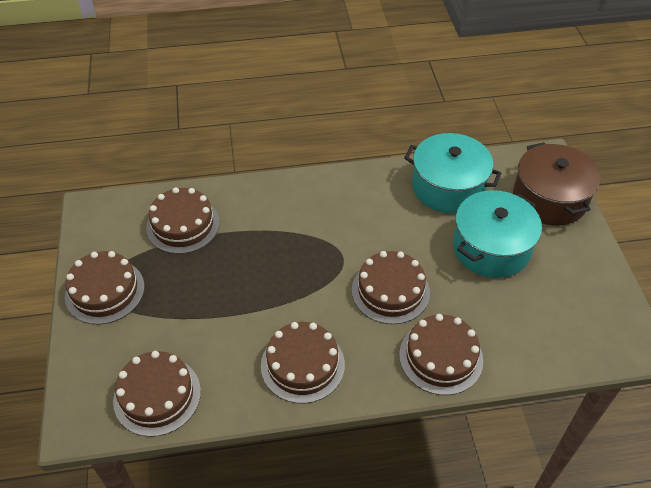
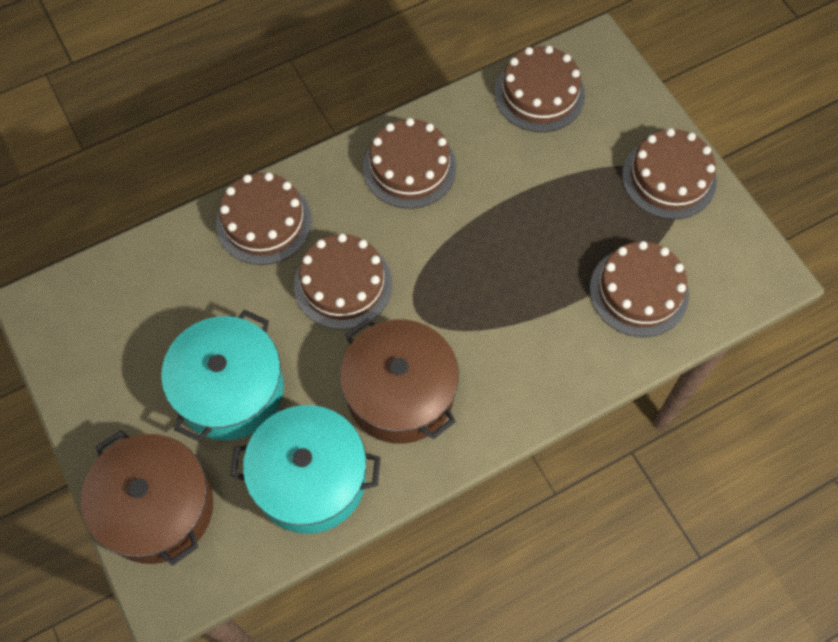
camera: 160 degrees right, 15 degrees up
(374, 214) = (400, 393): none -> brown pot

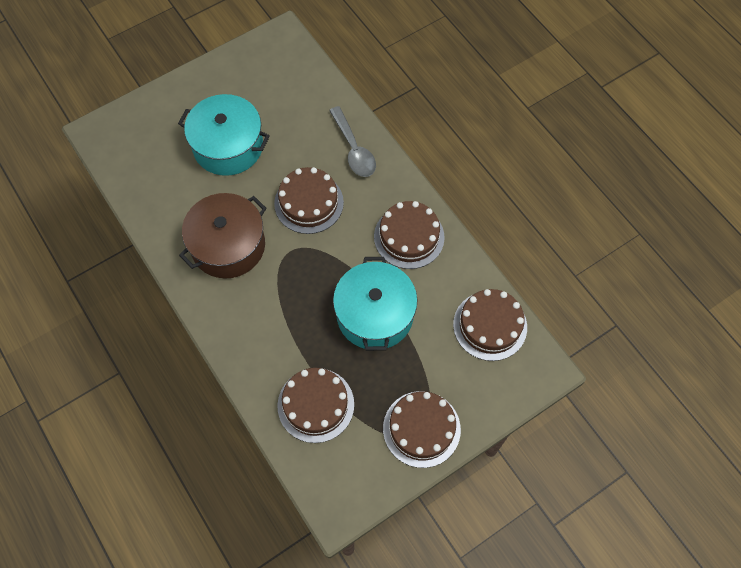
camera: 85 degrees right, 0 degrees up
(157, 507) = (150, 119): brown pot -> none
(264, 222) = (354, 149): brown cake -> grey spoon
(310, 479) = (168, 198): turquoise pot -> turquoise pot (375, 314)

